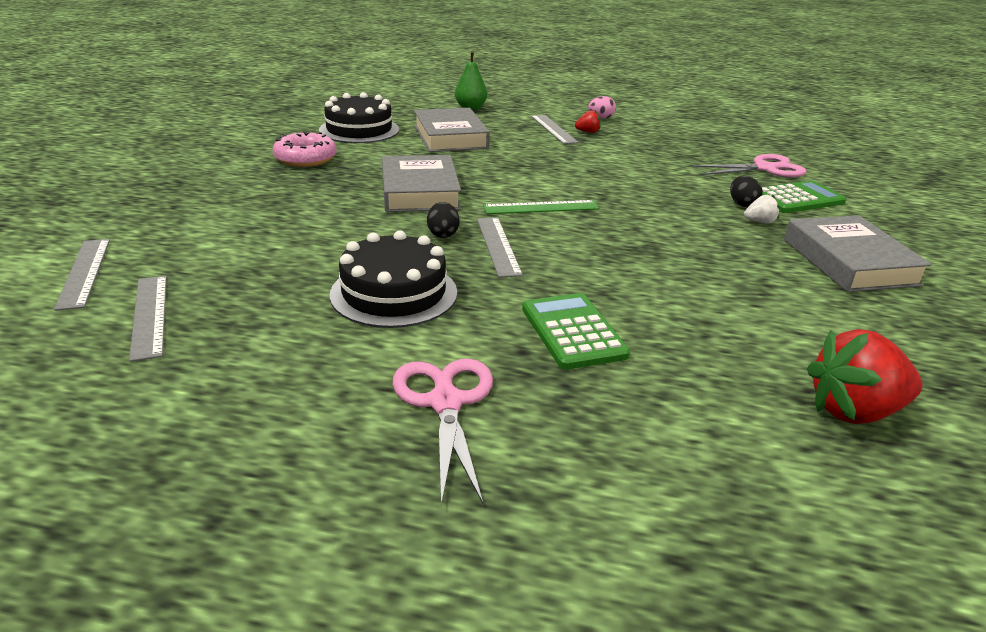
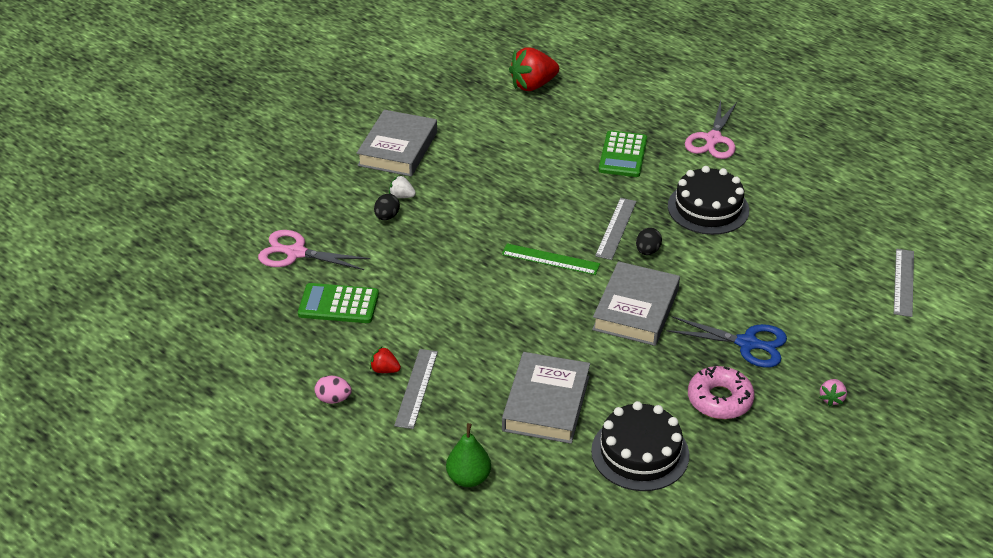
camera: 150 degrees left, 10 degrees up
(149, 315) = (856, 232): grey ruler -> none
(195, 174) = (831, 398): none -> pink strawberry
(290, 190) = (747, 343): none -> blue scissors
(797, 199) = (333, 210): green calculator -> green calculator (338, 304)
(854, 411) = (533, 85): red strawberry -> red strawberry turned 135 degrees clockwise

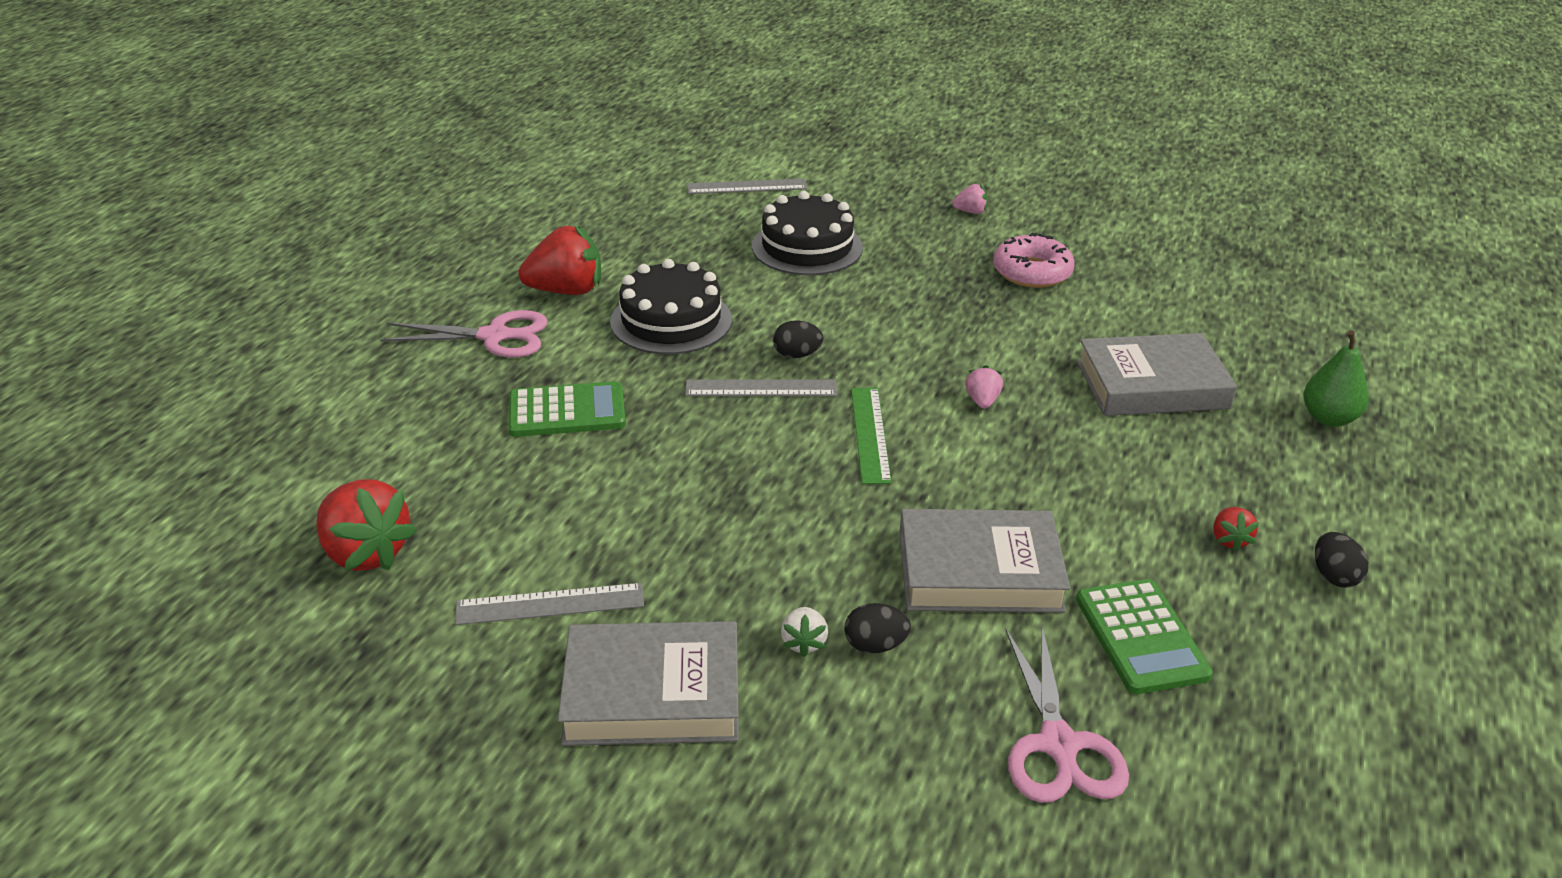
camera: 110 degrees left, 5 degrees down
(333, 399) = (1334, 576): pink egg -> black egg
(416, 388) = (1233, 499): grey ruler -> grey ruler (550, 604)
(563, 316) = (982, 401): none -> pink strawberry
(636, 309) = (924, 346): grey book -> grey book (979, 571)
(640, 453) = (1162, 309): black cake -> black cake (807, 247)
(747, 343) = (925, 265): blue scissors -> none
(760, 172) = (566, 291): none -> red strawberry

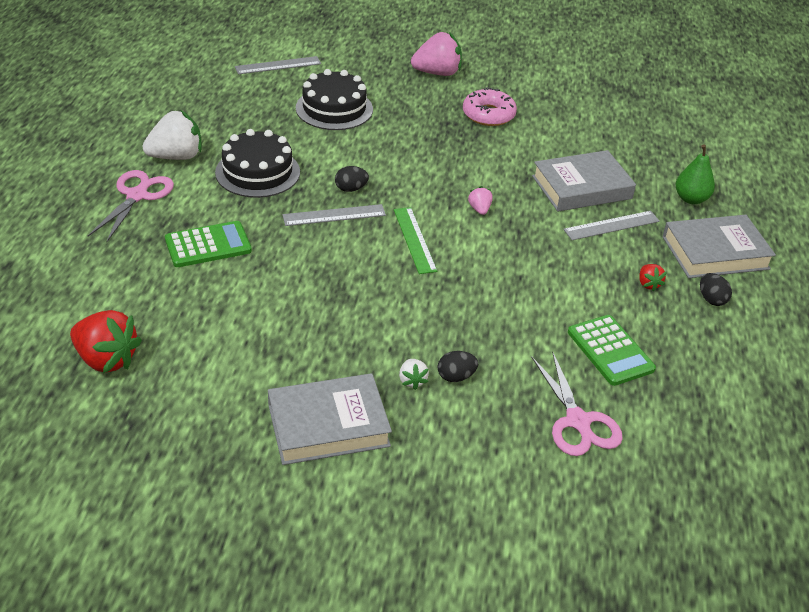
camera: 15 degrees left, 5 degrees up
(494, 336) = (137, 196): pink scissors -> pink scissors turned 60 degrees counterclockwise
(550, 604) = (243, 378): grey ruler -> grey ruler (611, 225)
(566, 291) = (176, 156): red strawberry -> white strawberry
(970, 212) = (437, 73): pink strawberry -> pink strawberry, size x2.09
(979, 571) = (506, 322): grey book -> grey book (715, 252)

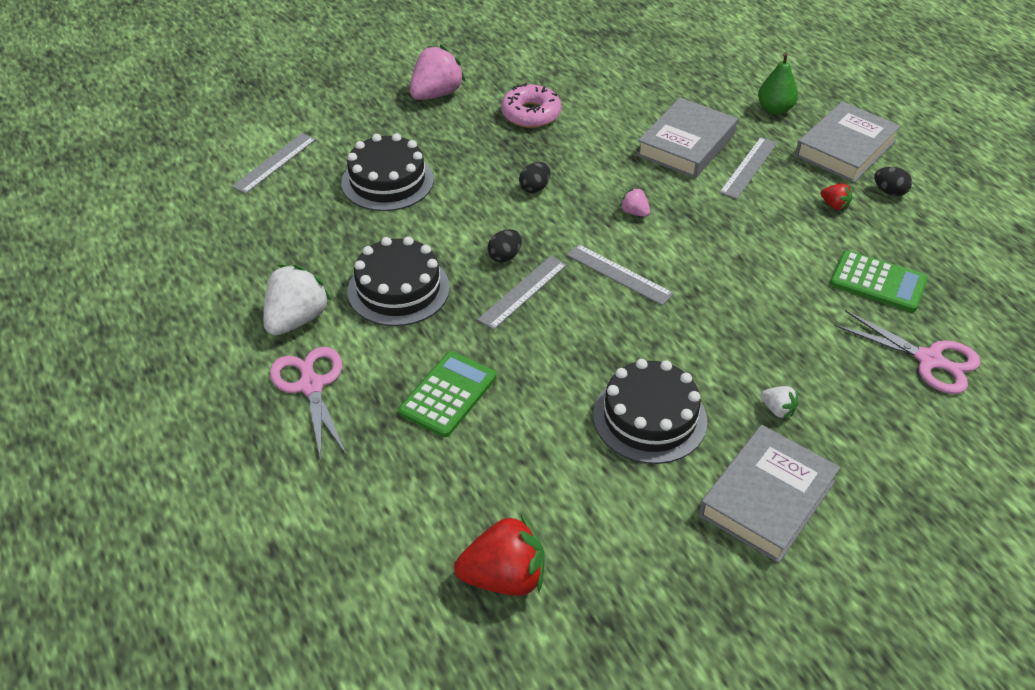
camera: 35 degrees left, 5 degrees up
(316, 332) = (649, 418): none -> black cake
(414, 240) = (619, 274): green ruler -> grey ruler
(456, 377) = (803, 382): black egg -> black egg (534, 188)

